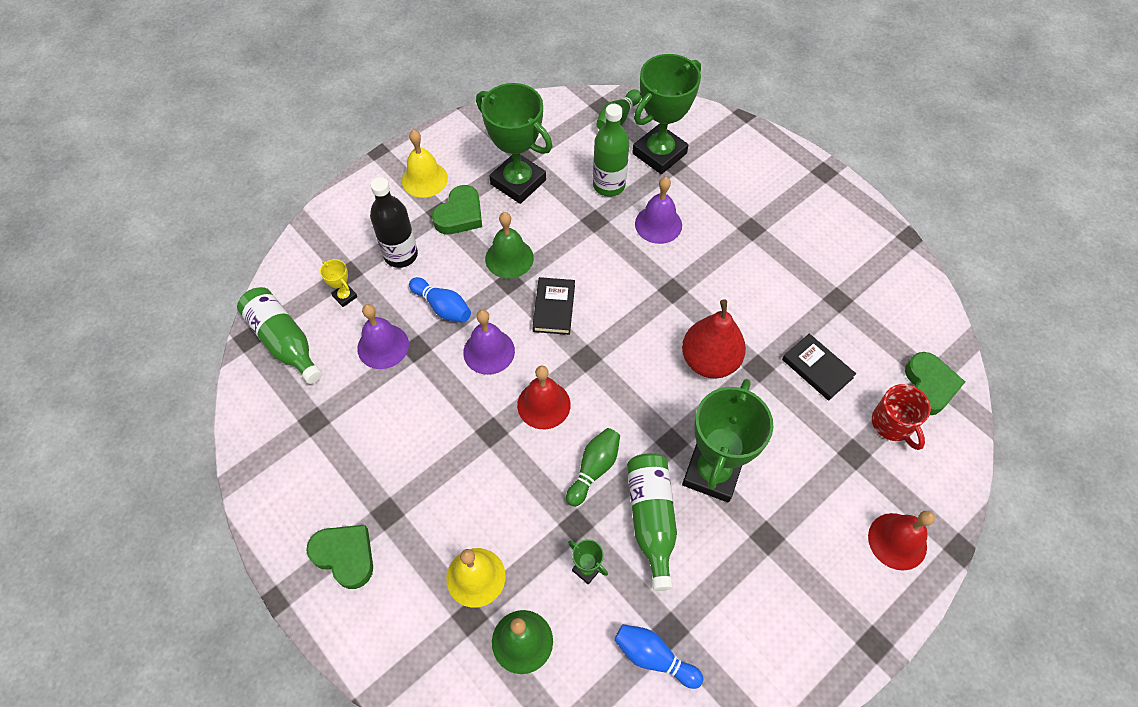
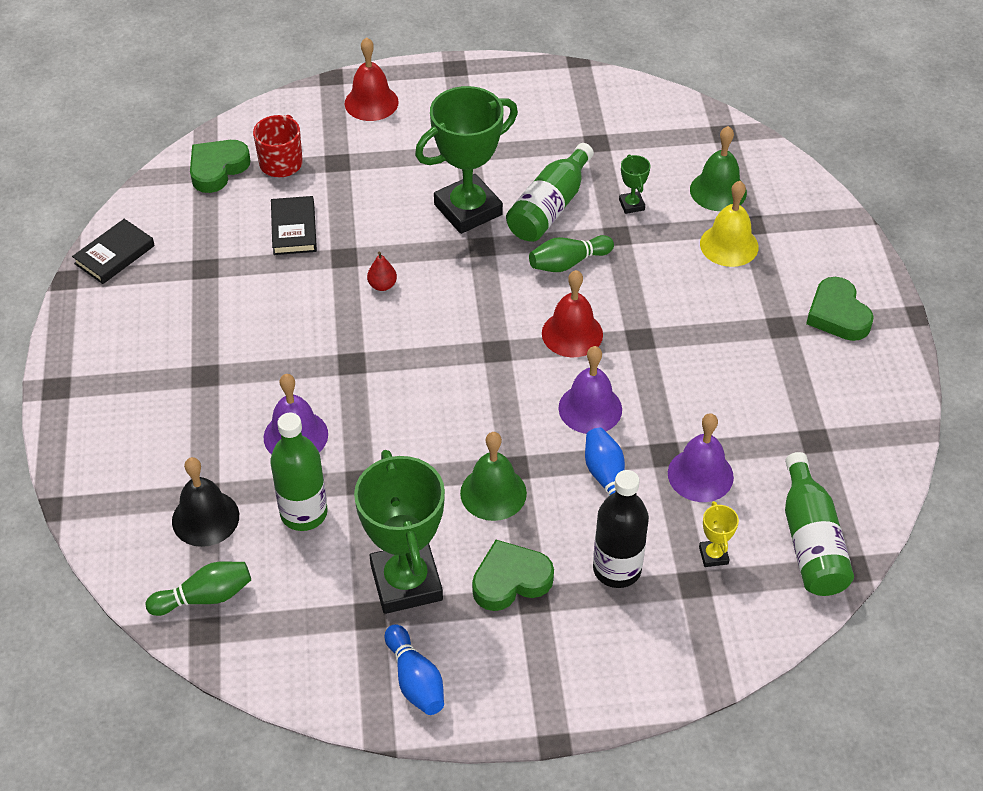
camera: 145 degrees left, 10 degrees down
(424, 179) = (520, 658): yellow bell -> none
(554, 308) = (488, 413): black book -> black book (114, 255)
(653, 657) = (623, 136): blue bowling pin -> blue bowling pin (415, 680)
(659, 153) = (205, 518): green trophy -> black bell
(709, 361) = (382, 285): red pear -> red pear, size x0.42

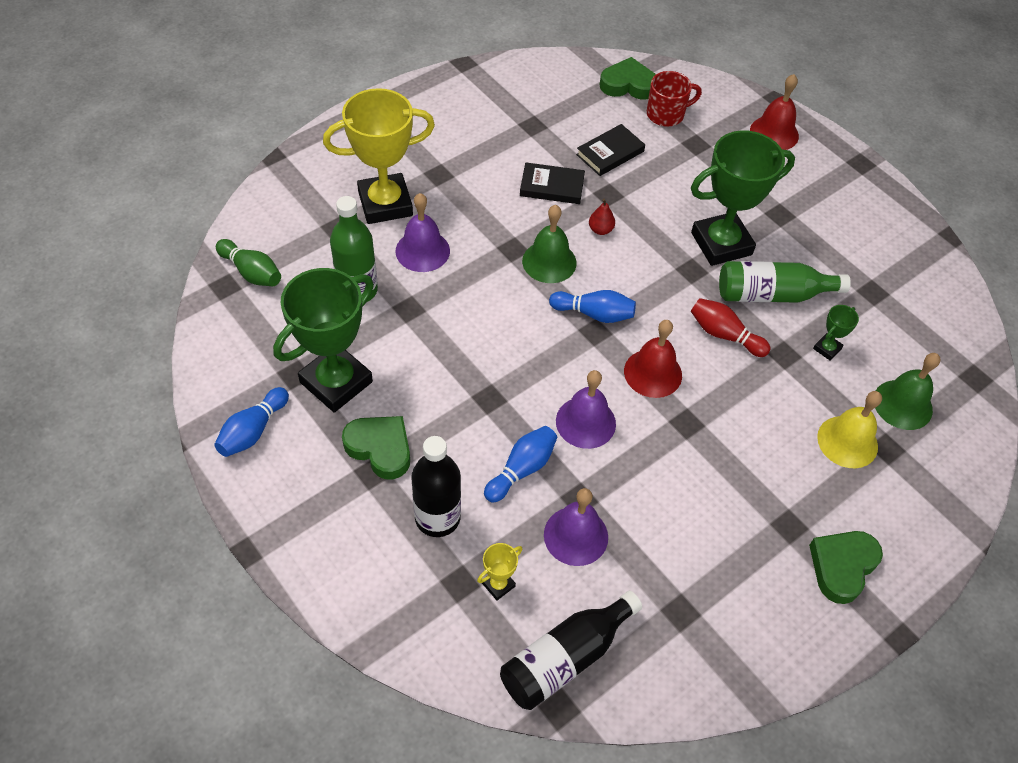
camera: 55 degrees right, 5 degrees up
(114, 255) = (505, 74): black book -> black book (552, 186)
(205, 518) = (317, 238): black bell -> none
(207, 438) = (385, 204): none -> yellow trophy
(468, 210) = (721, 244): green trophy -> green trophy turned 45 degrees counterclockwise
(476, 341) = (594, 314): none -> blue bowling pin
(493, 493) = (455, 397): green bell -> green bell (549, 262)
(568, 263) = (724, 335): green bowling pin -> red bowling pin
(811, 541) = (565, 658): green bottle -> black bottle

